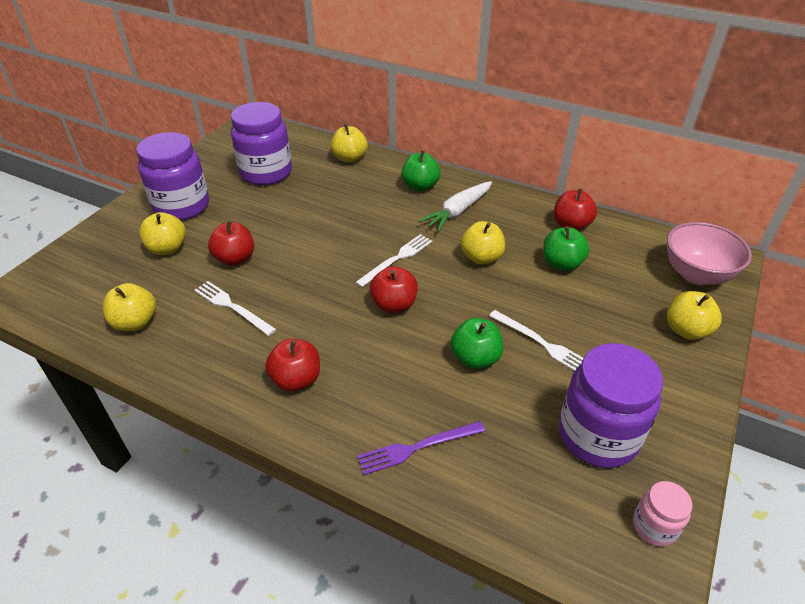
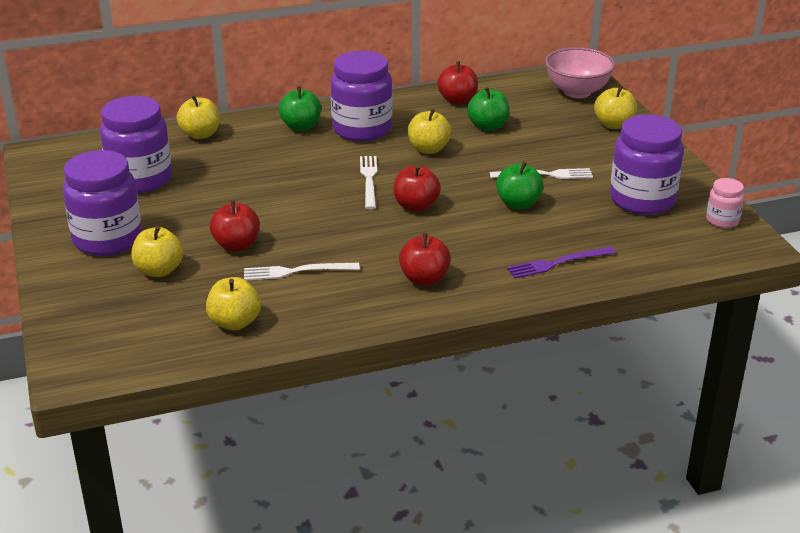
camera: 45 degrees left, 10 degrees down
(417, 447) = (558, 263): purple fork -> purple fork turned 45 degrees clockwise
(458, 212) = (362, 129): white carrot -> purple jar

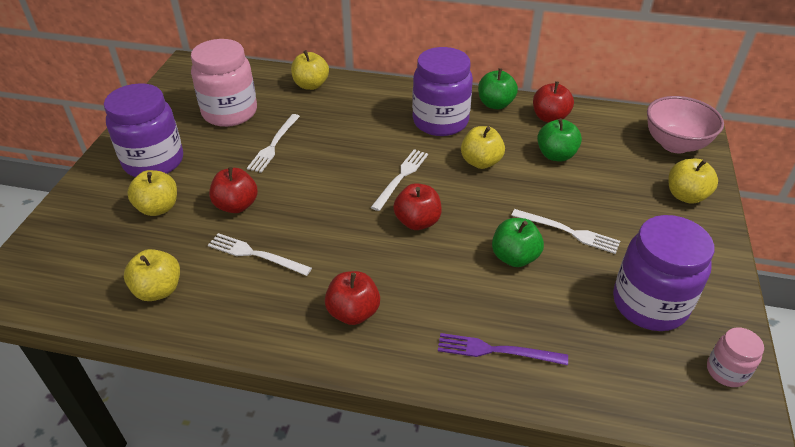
camera: 30 degrees right, 10 degrees up
(140, 179) = (230, 112): purple jar -> pink jar
(219, 191) = (274, 145): none -> white fork
(301, 126) = (393, 102): green apple -> green apple (495, 104)

